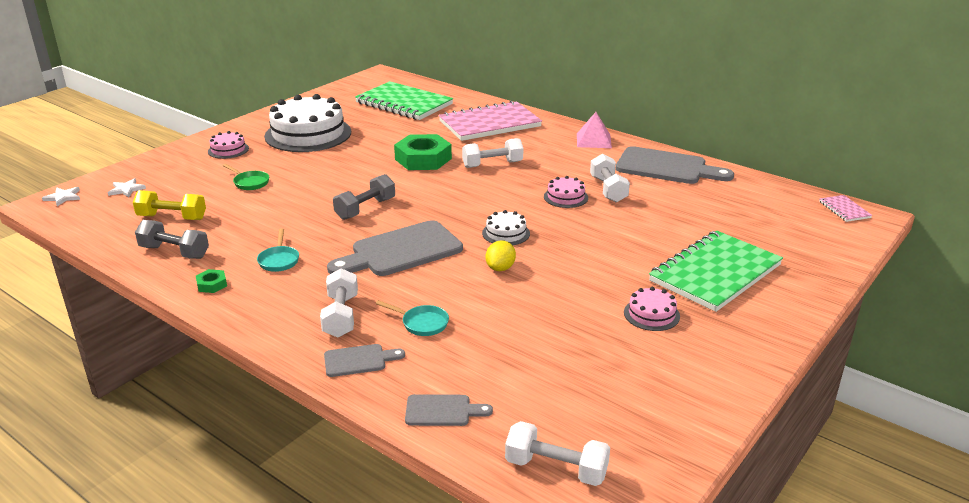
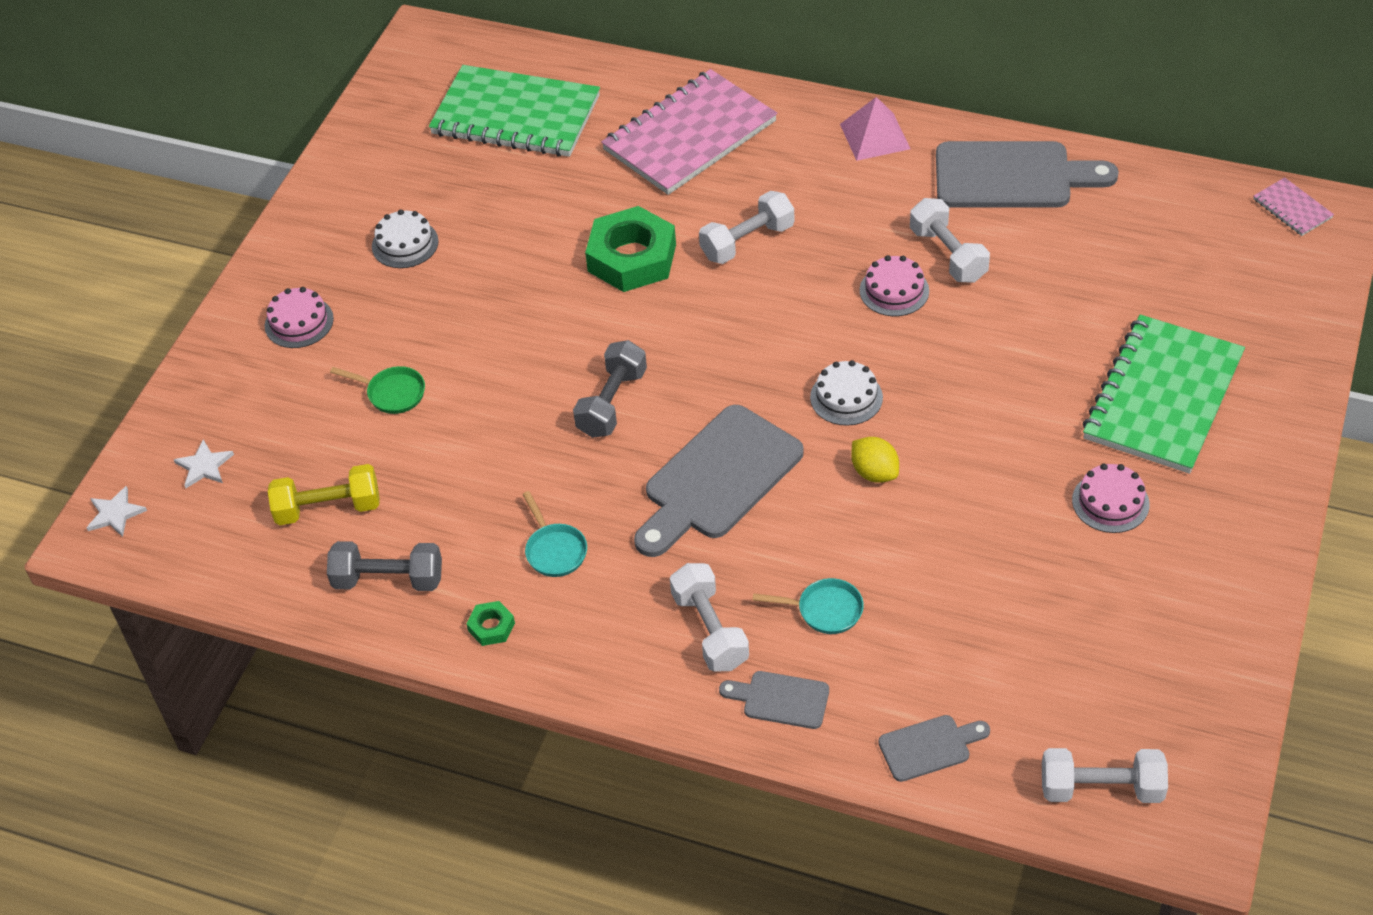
camera: 15 degrees left, 20 degrees up
(308, 134) = (405, 244): white cake -> white cake, size x0.45
(359, 360) = (780, 699): grey cutting board -> grey cutting board turned 135 degrees counterclockwise
(500, 268) = (874, 473): yellow lemon -> yellow lemon turned 45 degrees counterclockwise

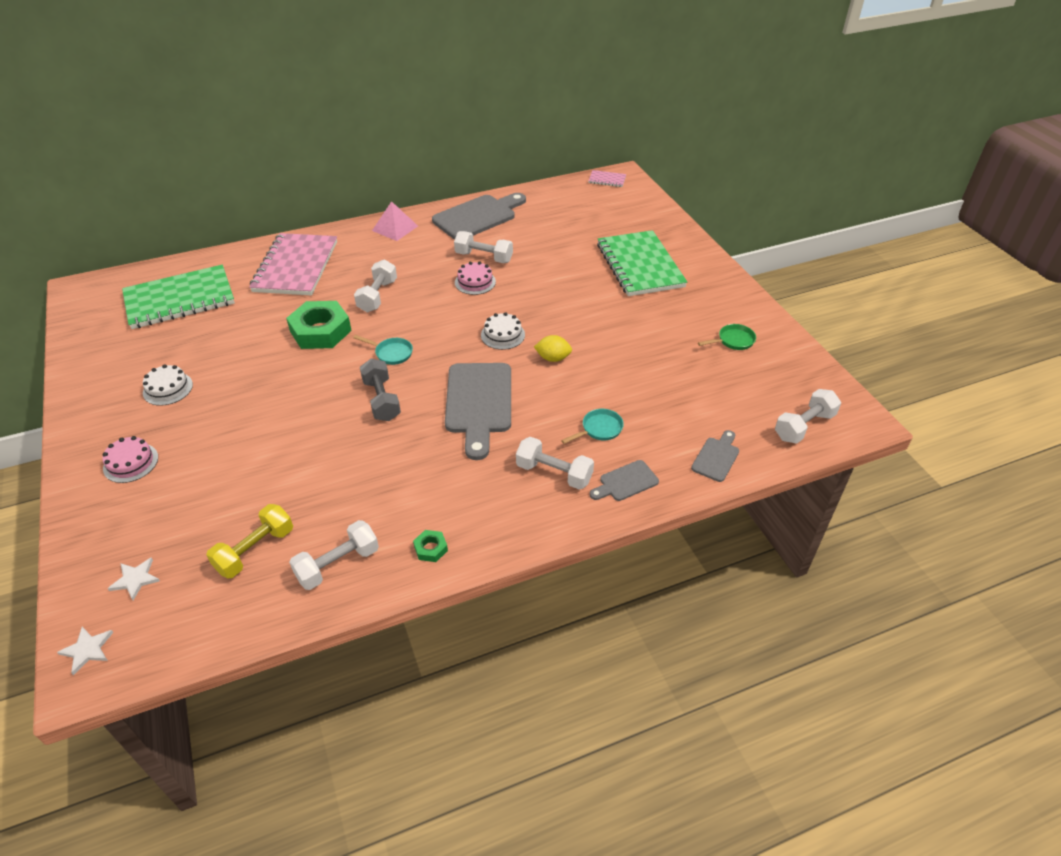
camera: 45 degrees left, 5 degrees down
(388, 580) = (338, 564): grey dumbbell -> white dumbbell
(392, 393) = (237, 466): green pan -> green pan (733, 341)
(554, 550) = (426, 487): turquoise pan -> turquoise pan (391, 353)
(1110, 502) = (668, 314): pink cake -> none

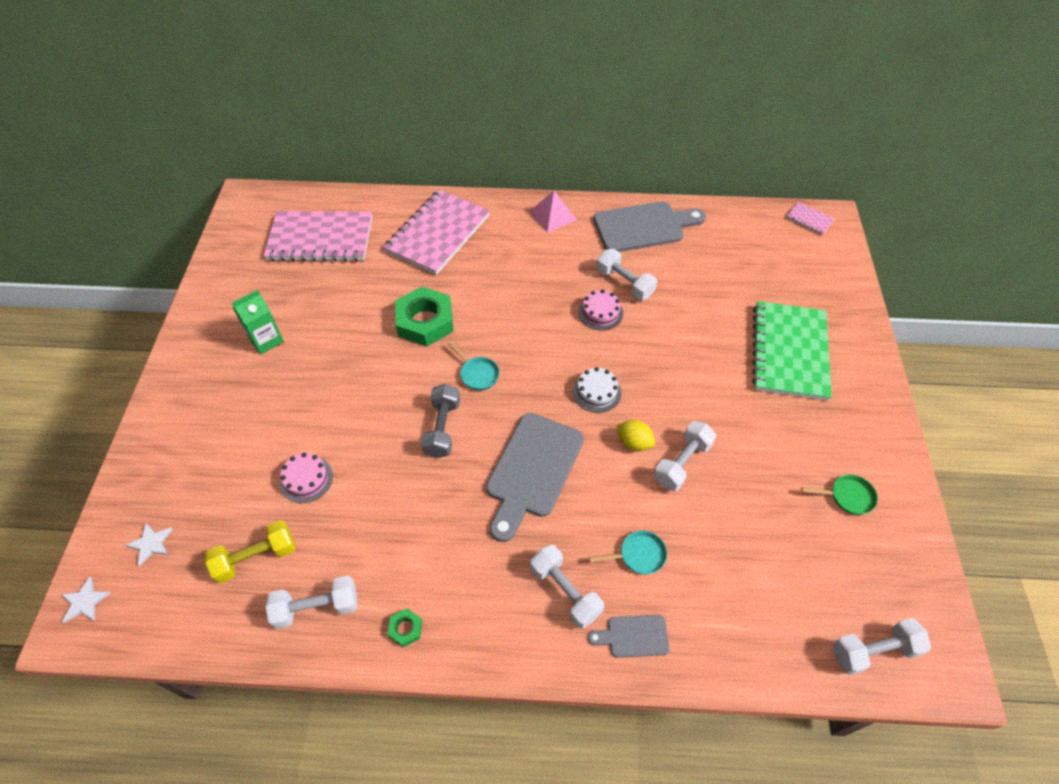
camera: 25 degrees right, 10 degrees up
(131, 463) = (202, 412): pink cake -> pink cake (306, 479)
(168, 388) = (266, 340): white cake -> green carton
(180, 299) = (320, 239): green notebook -> pink notebook
(377, 296) = (497, 297): white dumbbell -> white dumbbell (682, 463)
(716, 457) = (748, 648): grey cutting board -> none

